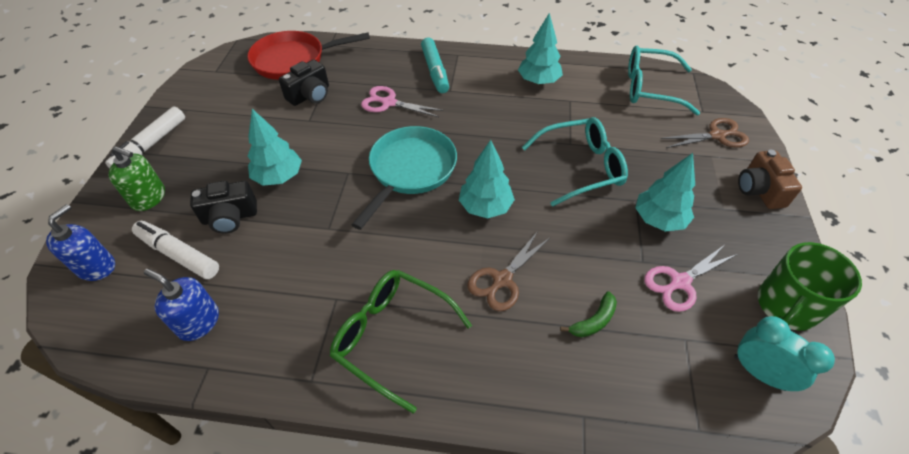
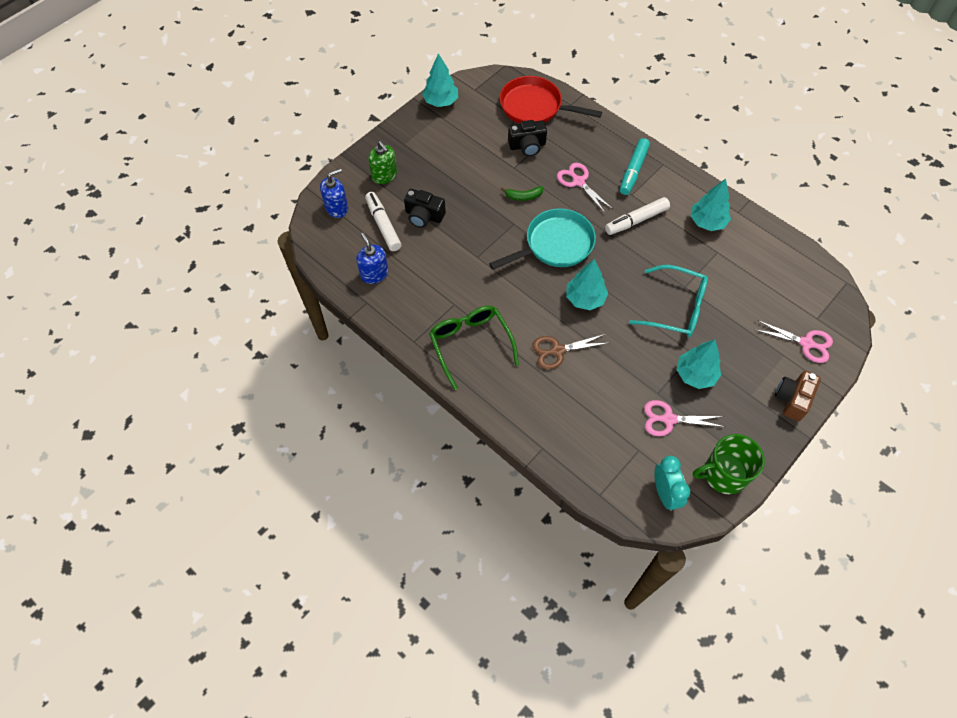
camera: 35 degrees right, 10 degrees up
(151, 145) = (403, 134): white marker -> white marker (636, 220)
(278, 177) = (468, 202): turquoise tree -> turquoise tree (441, 101)
(593, 321) = (592, 406): green banana -> green banana (523, 196)
(650, 88) = (794, 276): turquoise glasses -> none
(717, 135) = (806, 343): brown scissors -> pink scissors

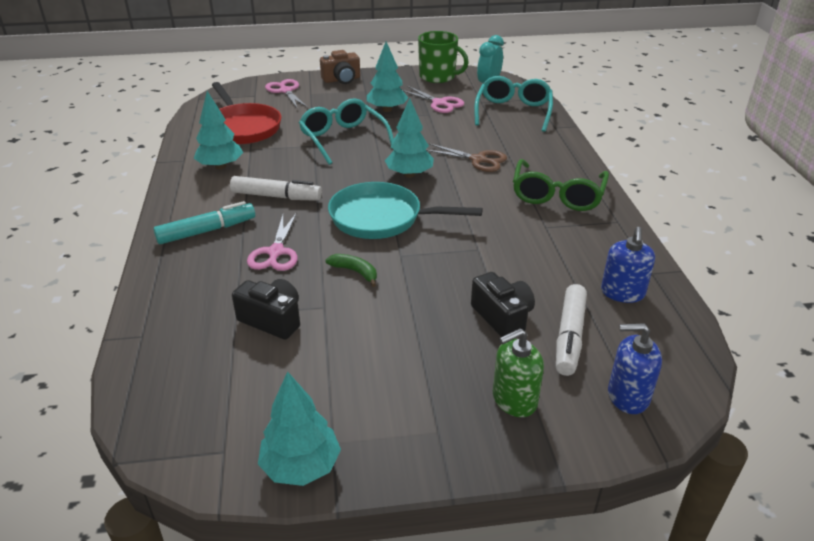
camera: 140 degrees left, 25 degrees down
(384, 175) = (514, 400): green soap dispenser -> green soap dispenser turned 120 degrees counterclockwise
(535, 107) = (187, 362): red pan -> red pan (242, 127)
(596, 450) = (513, 112): none -> turquoise glasses

